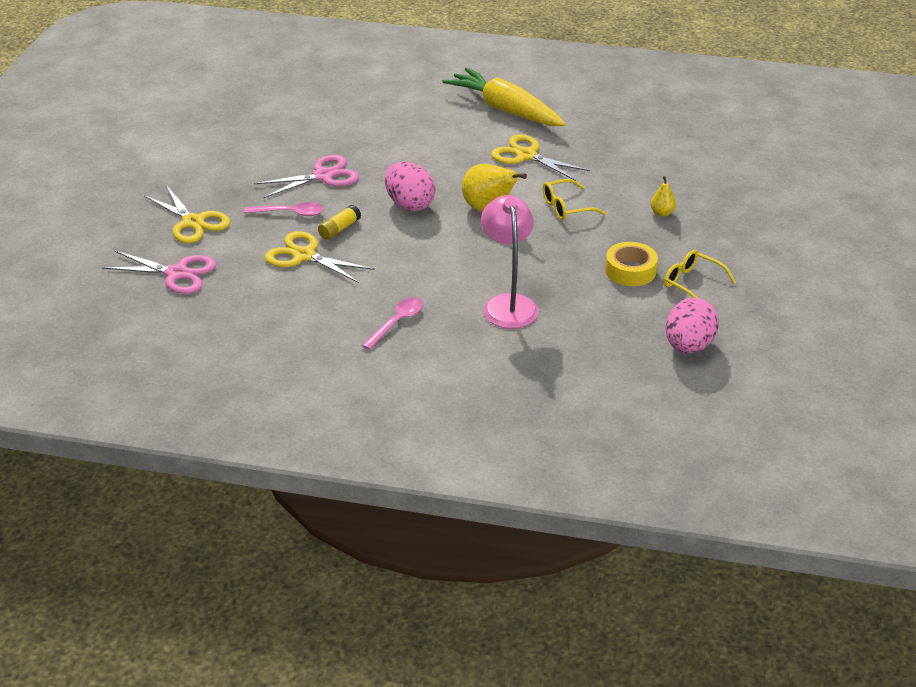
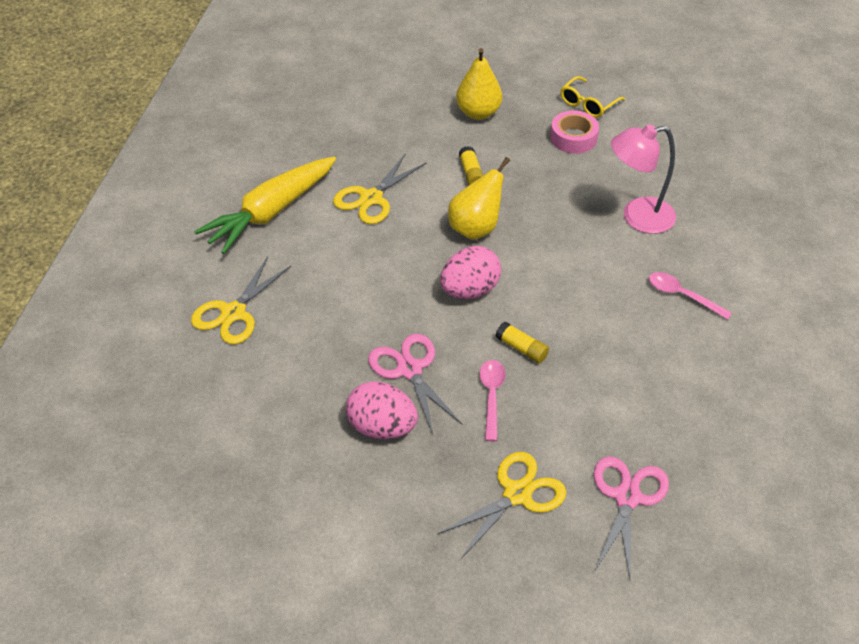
camera: 90 degrees left, 10 degrees up
(304, 255) = (576, 377): yellow scissors -> yellow scissors (233, 313)
(566, 207) = (471, 173): yellow glasses -> yellow glue stick
(630, 270) = (573, 138): yellow tape -> pink tape
(662, 213) = (478, 113): yellow pear -> yellow pear, size x1.91
(688, 346) = (676, 113): pink egg -> pink egg (382, 427)

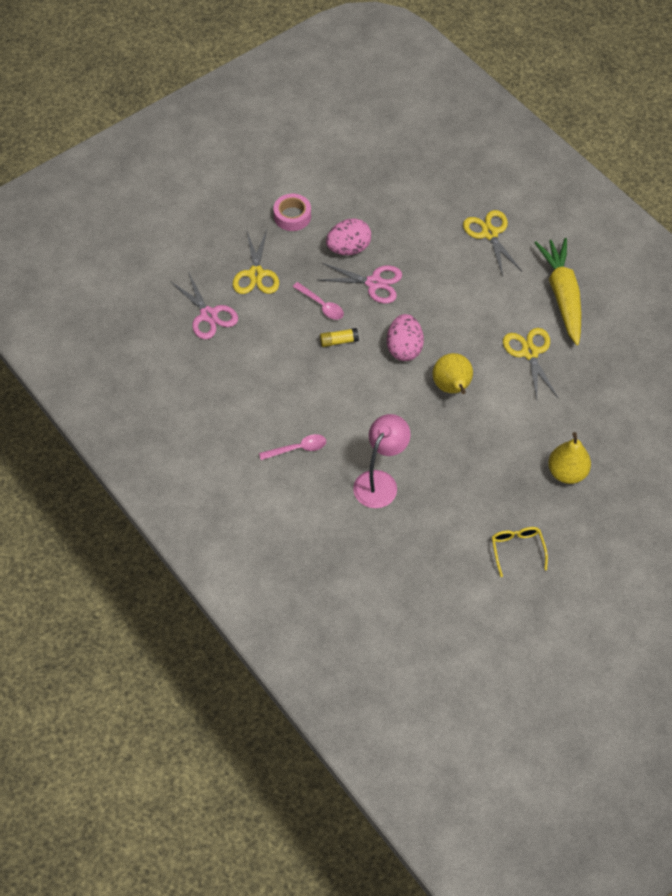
camera: 130 degrees right, 10 degrees up
(471, 173) = (505, 422): yellow glue stick -> none
(573, 138) = (488, 509): pink tape -> pink tape (292, 216)

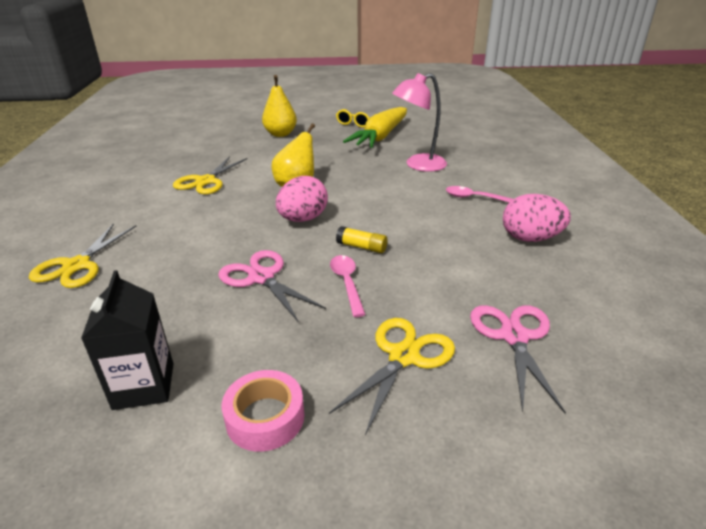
camera: 145 degrees left, 25 degrees down
(348, 248) = (242, 326): pink egg -> pink egg (530, 238)
(357, 200) = (144, 386): none -> black carton
(562, 296) = (117, 199): yellow carrot -> yellow carrot (381, 137)

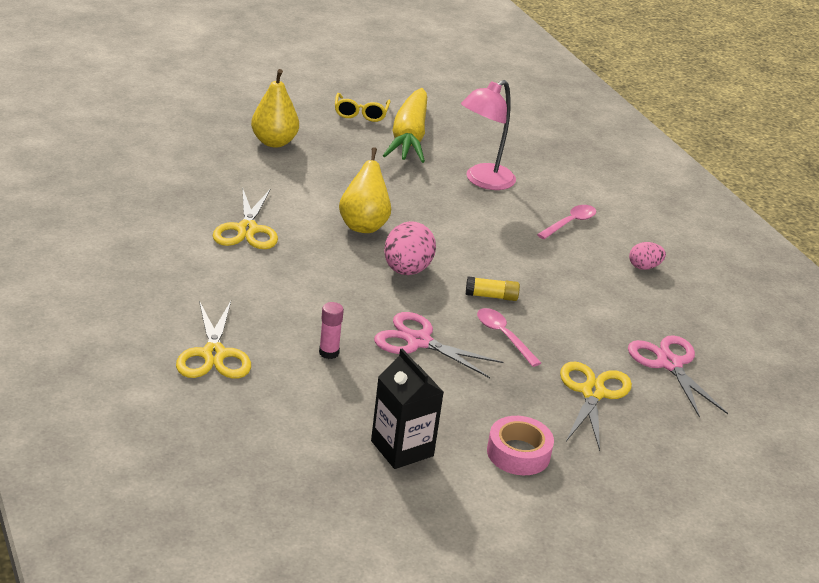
camera: 25 degrees left, 0 degrees up
(172, 277) = (329, 353): none -> pink glue stick
(476, 198) = (570, 223): pink spoon -> pink spoon turned 135 degrees clockwise
(530, 238) = (644, 267): pink egg -> pink egg, size x0.57

